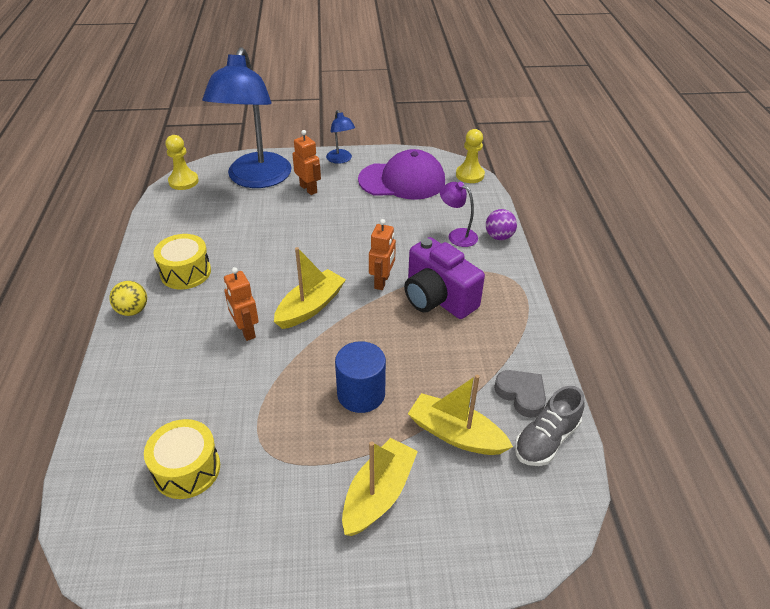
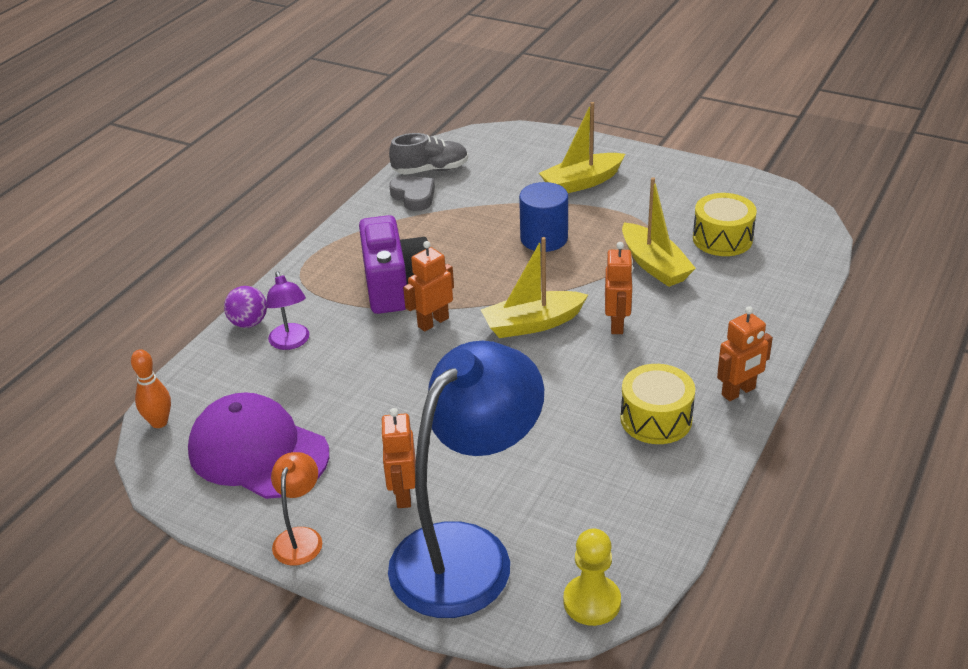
camera: 145 degrees left, 5 degrees down
(132, 310) = (738, 392): yellow ball -> orange robot
(341, 160) = (300, 537): blue lamp -> orange lamp
(456, 434) = (492, 192): yellow boat -> yellow boat (654, 265)
(470, 175) = (159, 422): yellow pawn -> orange bowling pin
(521, 395) = (414, 196): grey heart -> grey heart turned 150 degrees clockwise

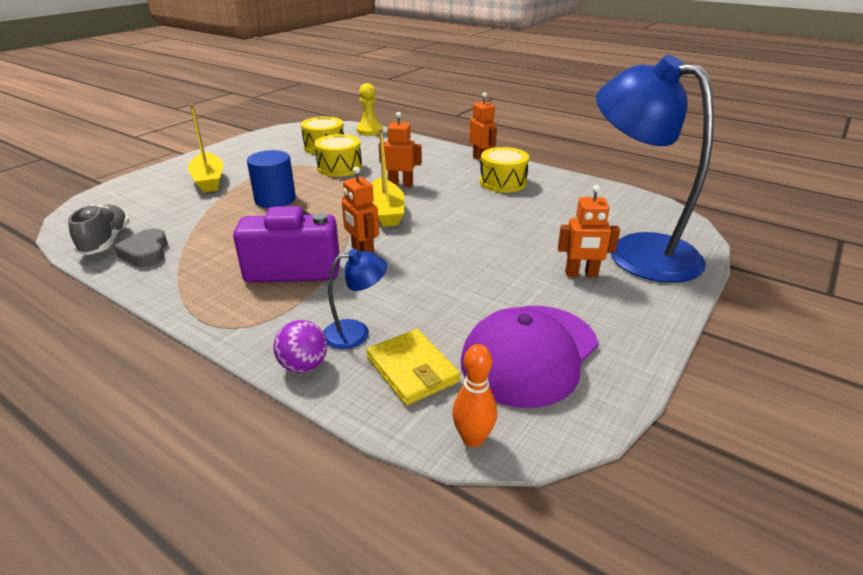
camera: 85 degrees left, 5 degrees down
(240, 381) = (412, 370): none -> yellow wallet
(291, 342) = (356, 333): purple lamp -> blue lamp
(300, 537) = (641, 326): orange lamp -> none
(414, 196) = (146, 253): grey heart -> grey heart turned 75 degrees counterclockwise
(592, 602) = (667, 214): yellow pawn -> yellow pawn (369, 130)
(654, 265) = (339, 167): yellow boat -> yellow drum

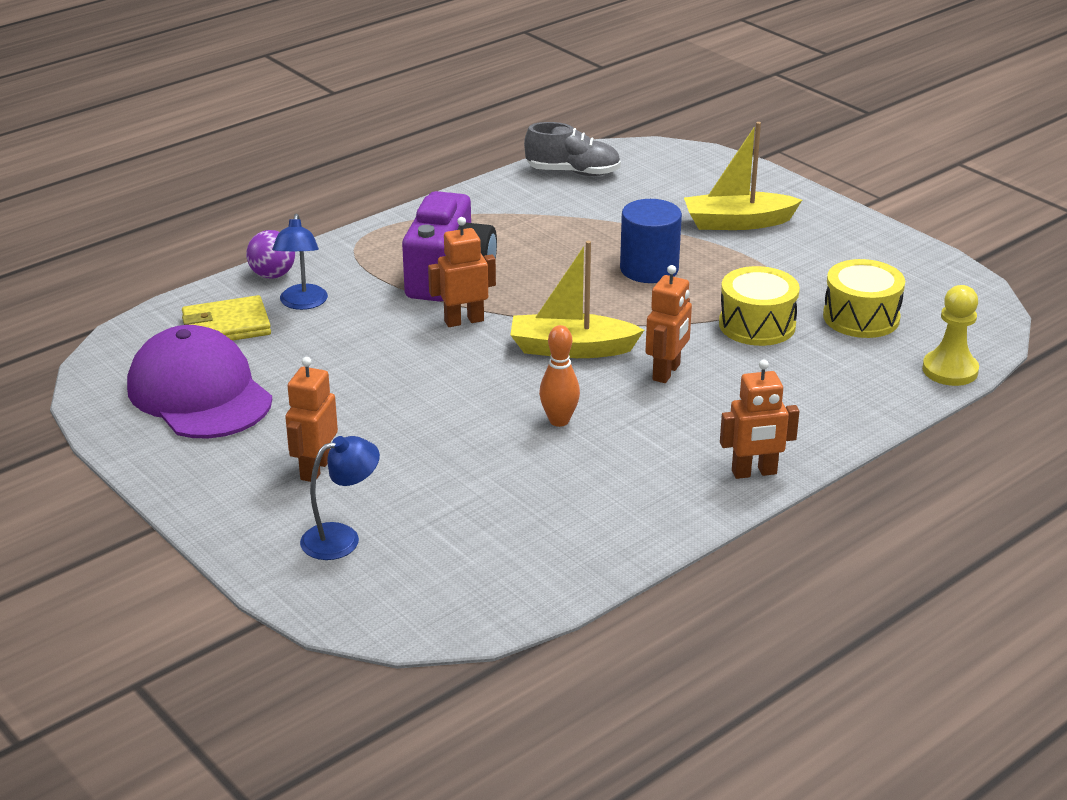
camera: 105 degrees right, 0 degrees up
(146, 253) = (534, 195): grey heart -> none
(473, 439) = (123, 342): orange bowling pin -> orange bowling pin (559, 421)
(503, 182) = (638, 473): yellow drum -> none
(637, 251) = (342, 538): blue lamp -> blue lamp, size x0.42

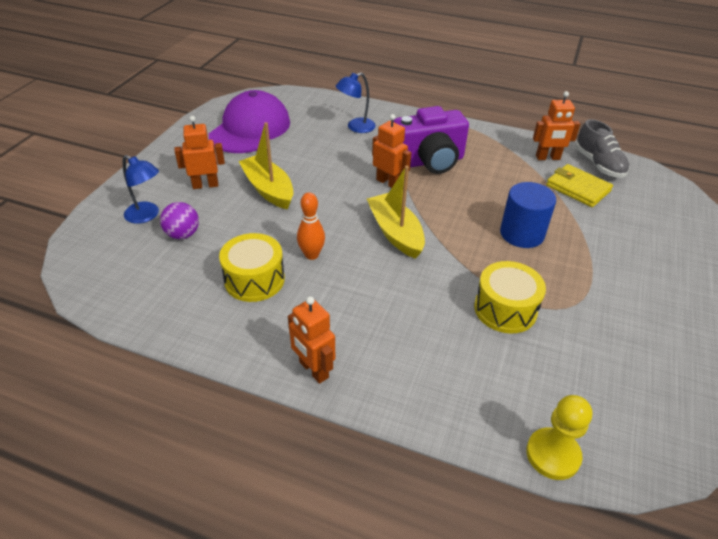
camera: 60 degrees right, 10 degrees up
(226, 326) = (315, 114): yellow wallet -> yellow wallet (578, 188)
(272, 275) = (374, 110): purple ball -> purple ball (183, 234)
(667, 372) = (404, 283): orange robot -> orange robot (548, 158)
(737, 222) = (630, 255): yellow boat -> yellow boat (268, 189)
(861, 317) = (575, 367): yellow drum -> yellow drum (254, 280)

